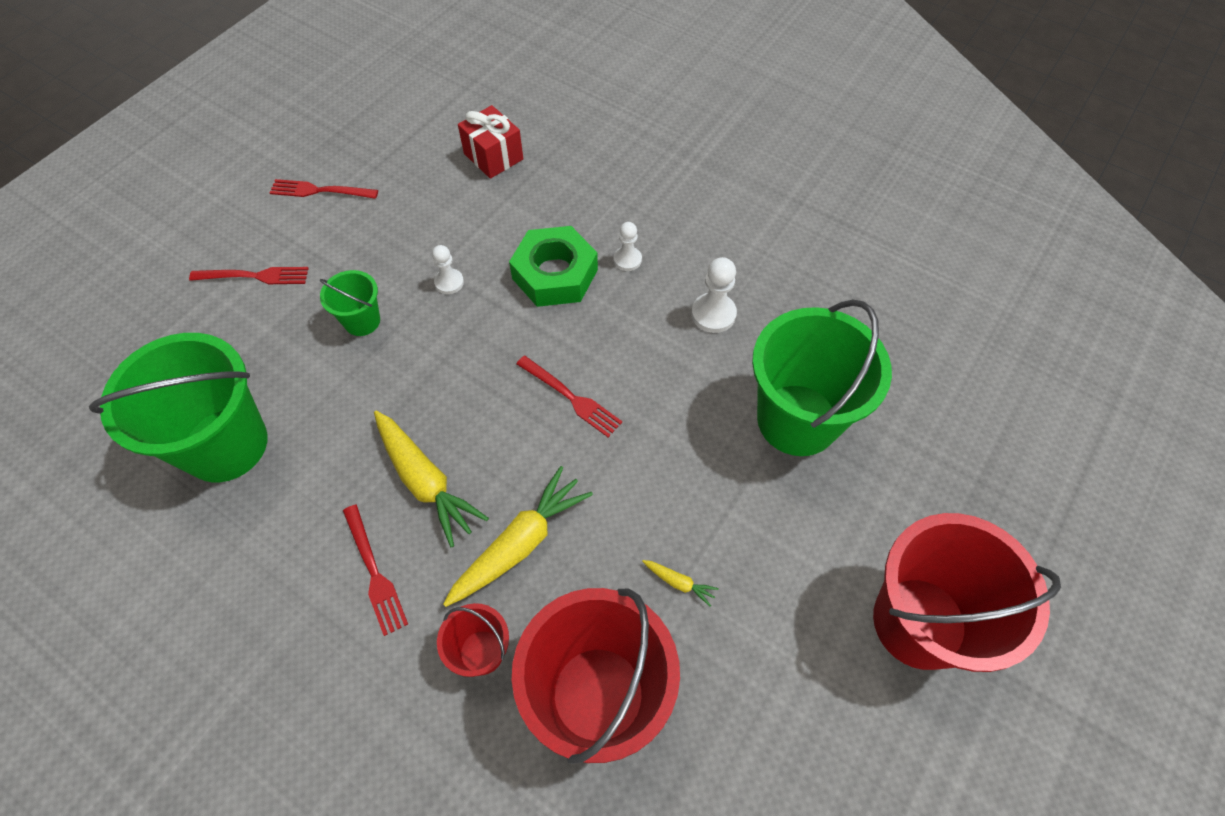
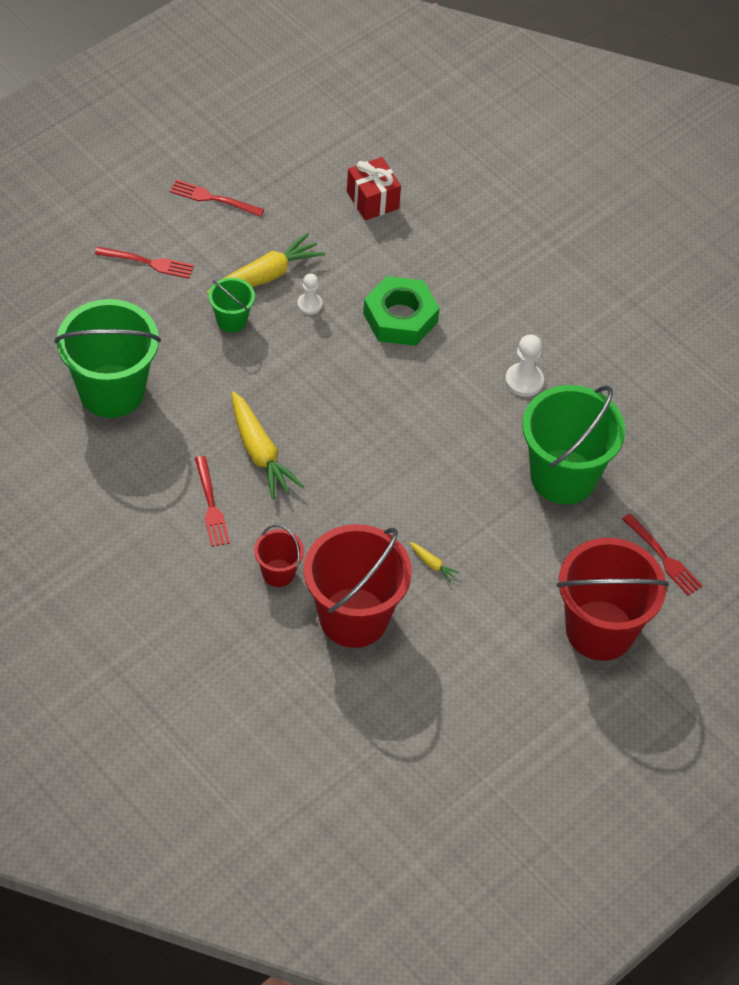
camera: 10 degrees right, 5 degrees down
(520, 544) = (321, 511): yellow carrot -> yellow carrot (266, 275)
(571, 398) = (388, 419): red fork -> red fork (663, 557)
(627, 259) = (465, 319): white pawn -> none

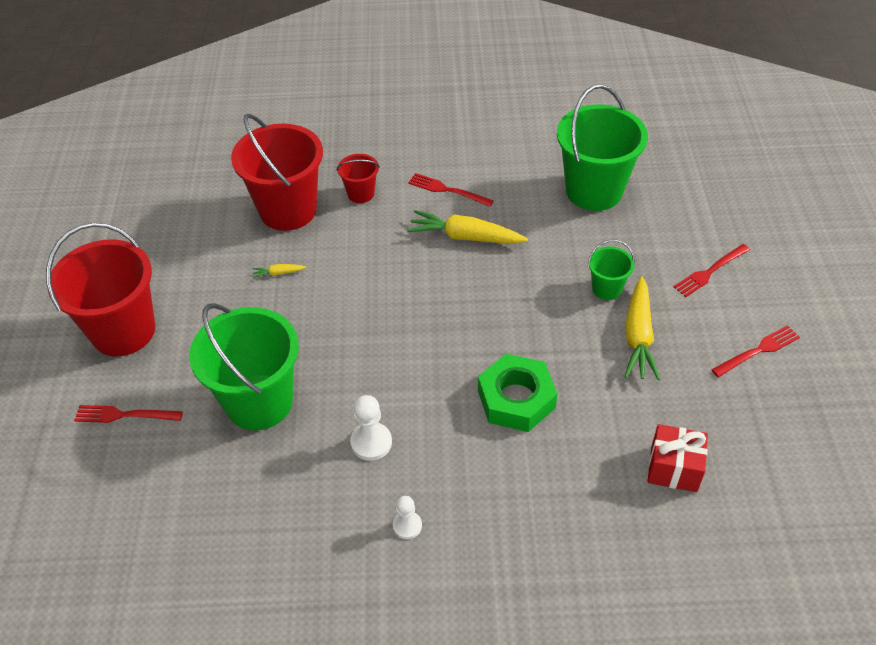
camera: 135 degrees right, 5 degrees down
(309, 304) = (582, 346): white pawn -> white pawn (407, 525)

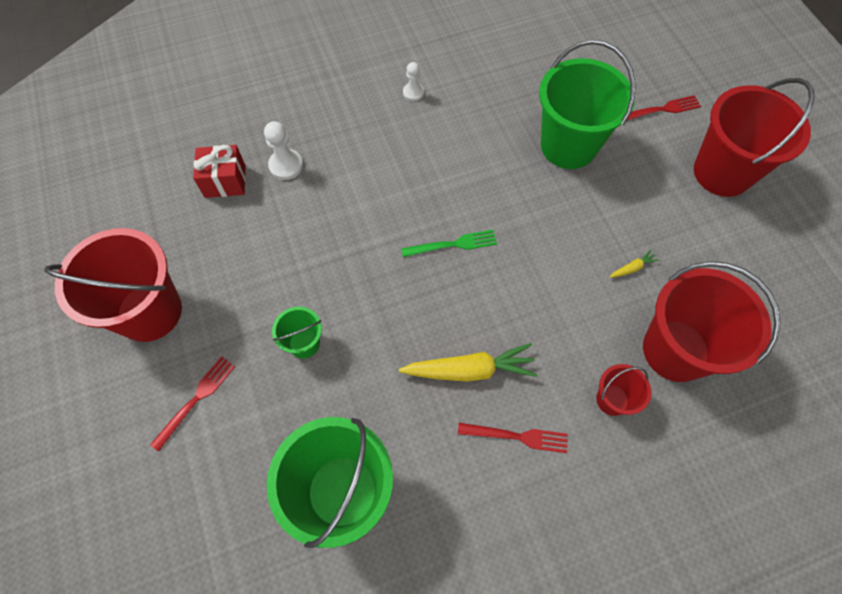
camera: 160 degrees right, 15 degrees up
(371, 442) = (465, 139): white pawn -> white pawn (286, 165)
(436, 335) = (453, 244): none -> green fork
(516, 399) = (363, 204): green nut -> none
(638, 336) = (265, 295): yellow carrot -> none
(758, 350) = (149, 312): red fork -> red bucket

